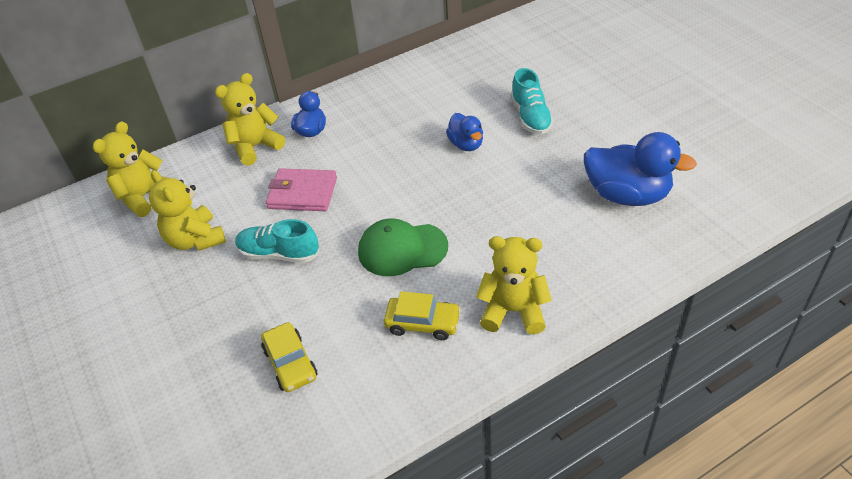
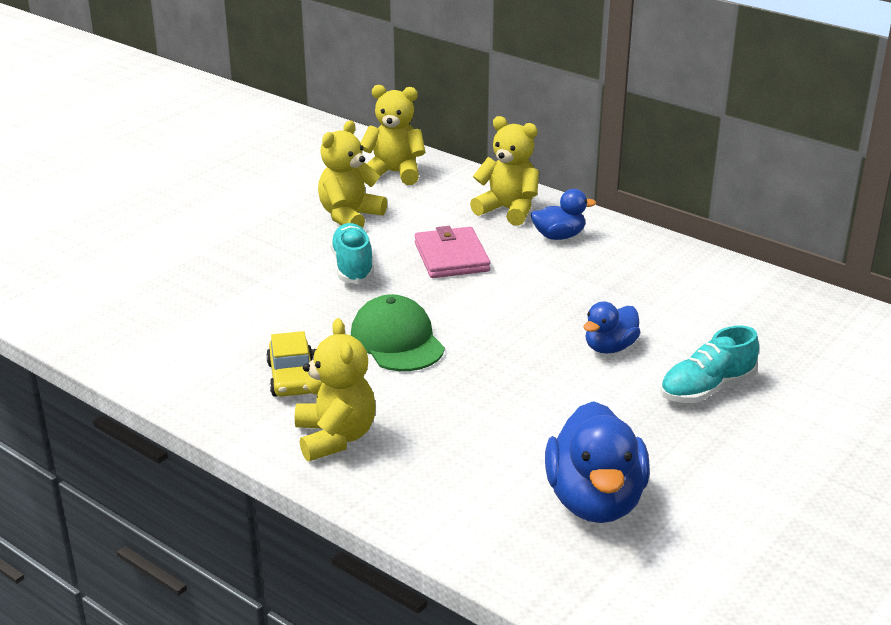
camera: 65 degrees right, 15 degrees down
(290, 363) = (211, 311): yellow car -> none

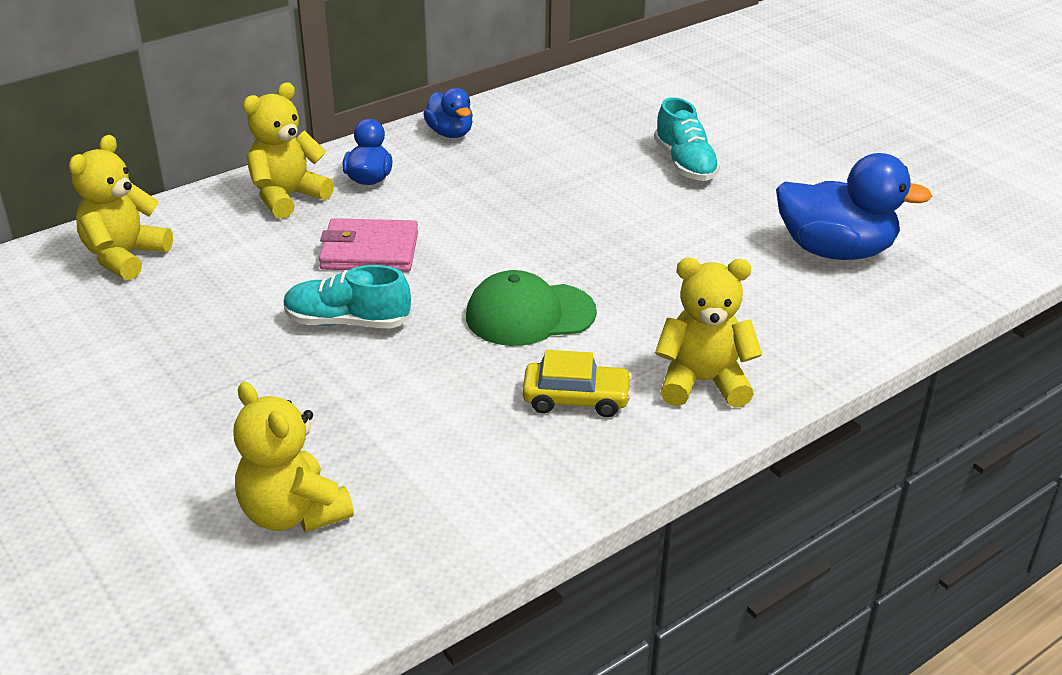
camera: 75 degrees left, 5 degrees up
(349, 216) = (216, 307): yellow teddy bear -> yellow teddy bear (293, 513)
(610, 347) = (599, 195): blue duck -> blue duck (450, 133)

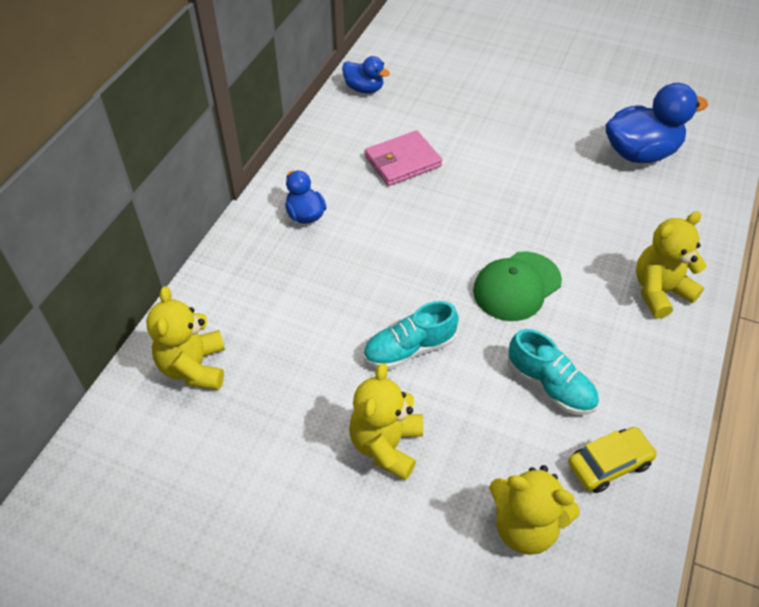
camera: 30 degrees left, 15 degrees up
(287, 197) = (262, 257): yellow teddy bear -> yellow teddy bear (386, 445)
(370, 251) = (366, 280): pink wallet -> pink wallet (402, 161)
(450, 133) = (323, 150): blue duck -> blue duck (364, 89)
(576, 399) = (603, 341): yellow car -> yellow car (609, 464)
(685, 164) = (496, 117): turquoise shoe -> turquoise shoe (550, 386)

